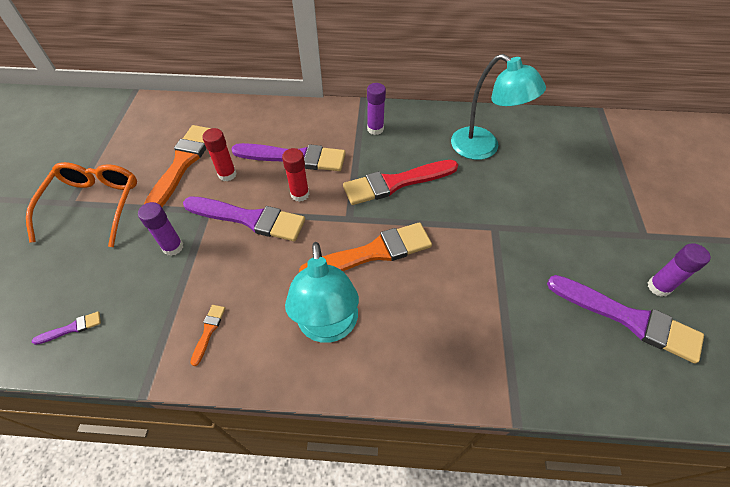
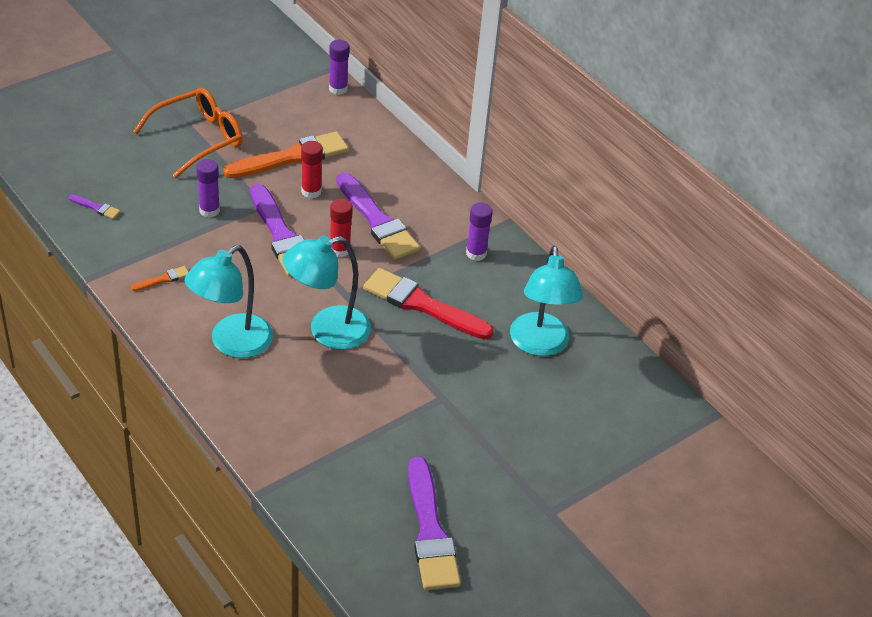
camera: 45 degrees right, 10 degrees down
(372, 253) = (327, 331): orange brush -> turquoise lamp
(658, 287) = (491, 542): purple glue stick -> purple glue stick (338, 89)

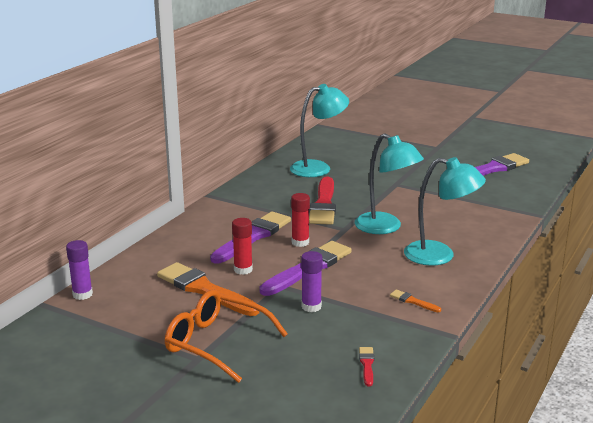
camera: 110 degrees left, 20 degrees down
(96, 207) = (367, 365): purple brush -> red brush
(476, 253) = (254, 199): purple glue stick -> none

